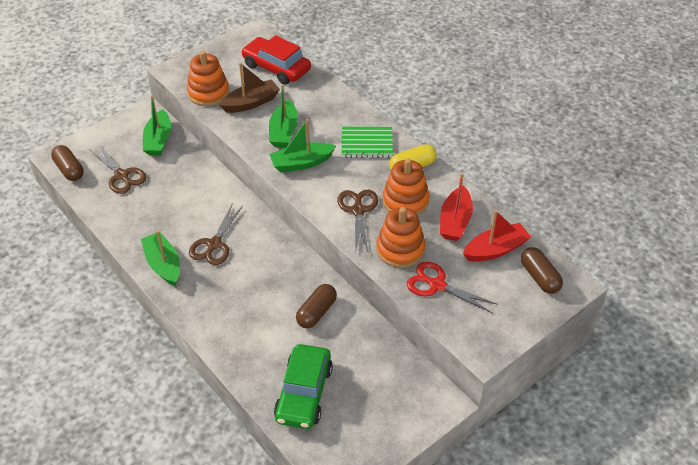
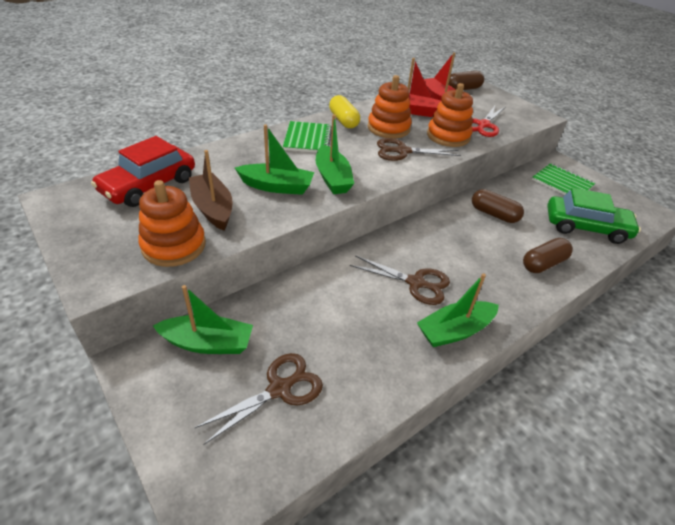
camera: 90 degrees left, 5 degrees down
(69, 170) = (249, 477): brown capsule -> brown capsule (543, 264)
(391, 393) = (562, 183): none -> green notebook

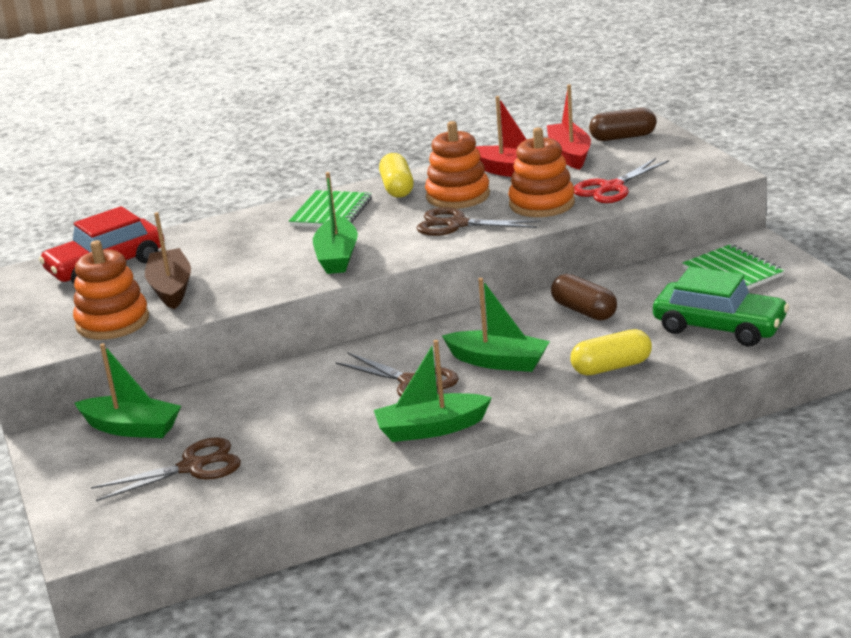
camera: 20 degrees right, 15 degrees down
(277, 186) = (259, 266): green boat -> green boat (498, 362)
(543, 264) = (611, 367): brown capsule -> yellow capsule

